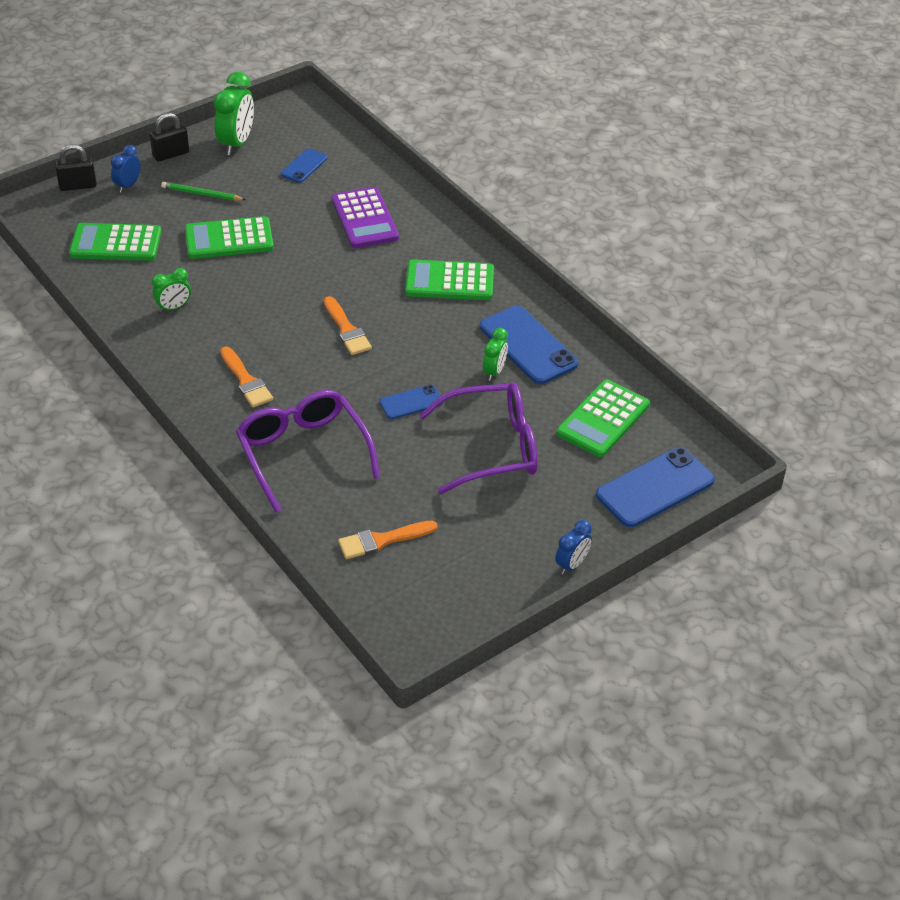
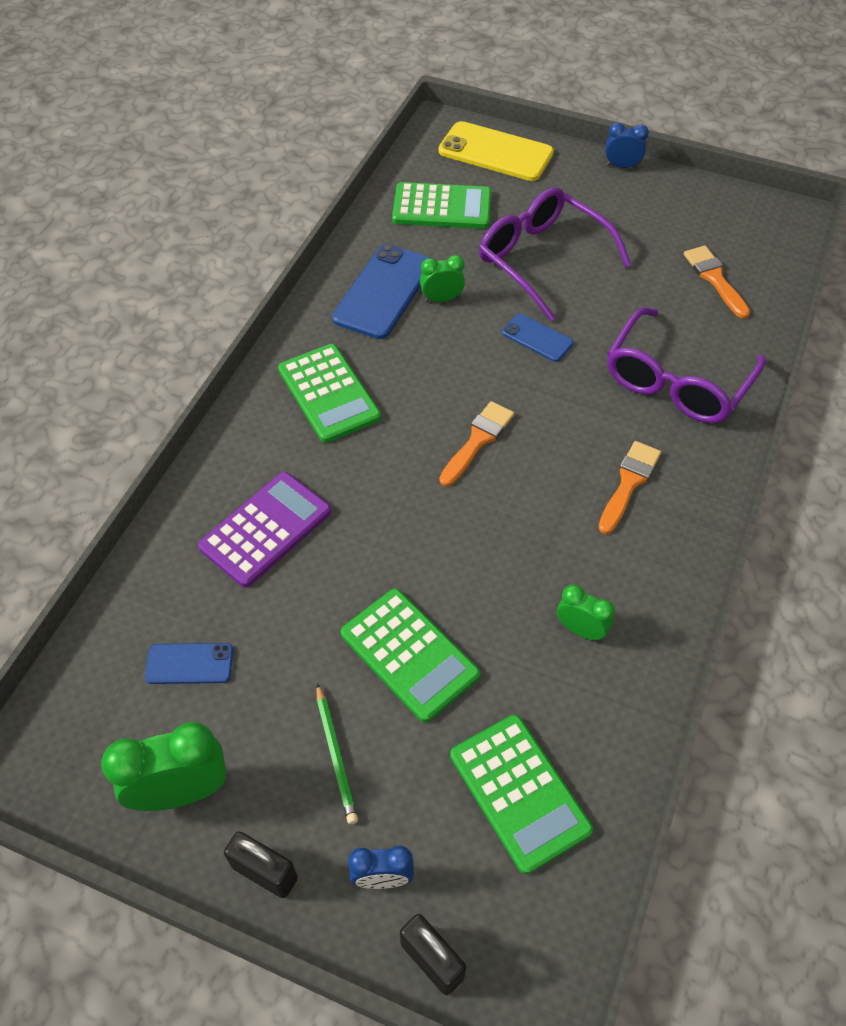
camera: 120 degrees left, 10 degrees up
(382, 540) = (714, 279): orange brush -> orange brush turned 150 degrees counterclockwise
(655, 488) = (495, 152): blue phone -> yellow phone

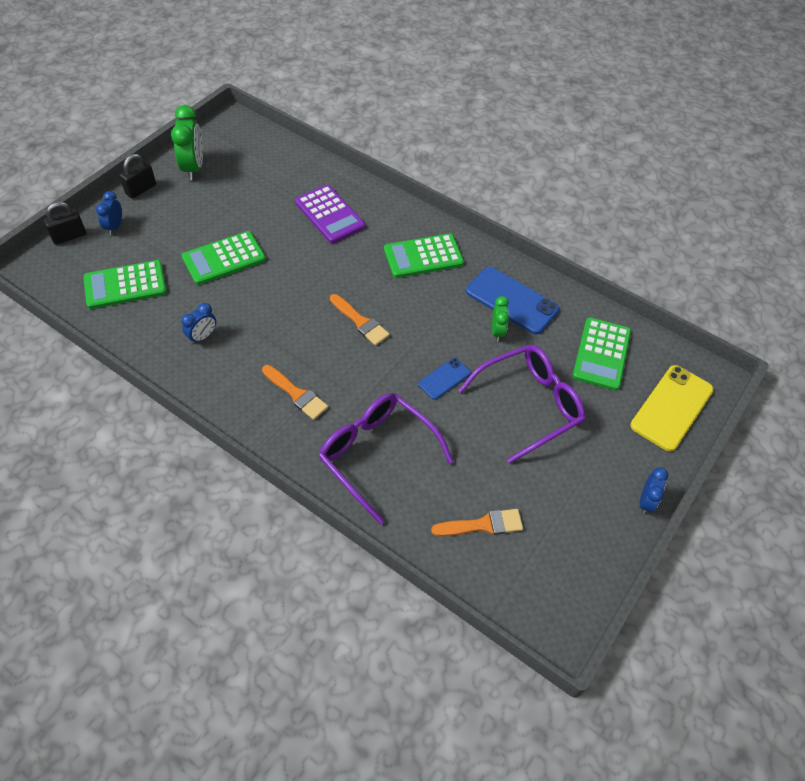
camera: 100 degrees right, 0 degrees up
(189, 664) = (259, 177): blue phone -> none
(336, 755) = (183, 221): green pencil -> none
(580, 630) = (203, 337): green clock -> blue clock

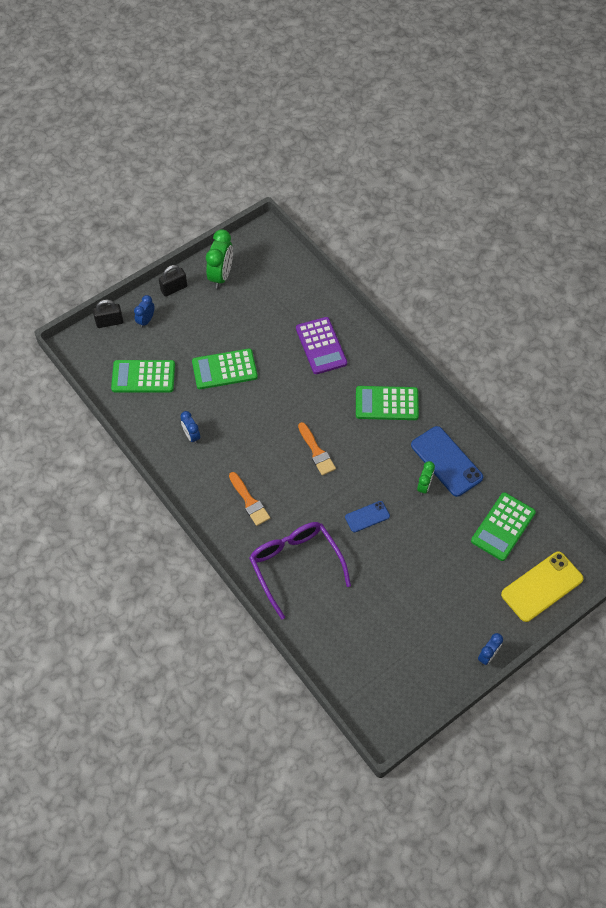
camera: 20 degrees right, 5 degrees up
(203, 337) = (191, 436): blue clock -> blue clock turned 90 degrees clockwise
(483, 525) = (356, 639): orange brush -> none
(529, 405) = (427, 555): purple glasses -> none

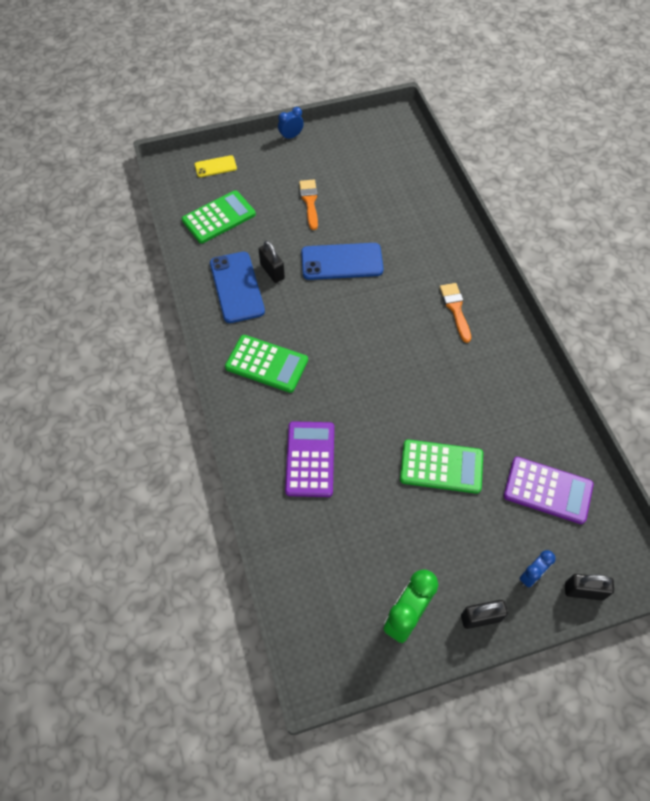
camera: 160 degrees left, 0 degrees up
(143, 377) = (547, 490): green calculator -> purple calculator
(191, 436) = (502, 396): blue clock -> none
(295, 565) = (428, 242): purple glasses -> none
(316, 452) = (366, 336): orange brush -> orange brush (309, 202)
(367, 517) = (341, 261): blue phone -> blue phone, size x1.84
(424, 486) = (272, 271): green clock -> black padlock
(542, 587) = (215, 166): yellow phone -> yellow phone, size x0.54

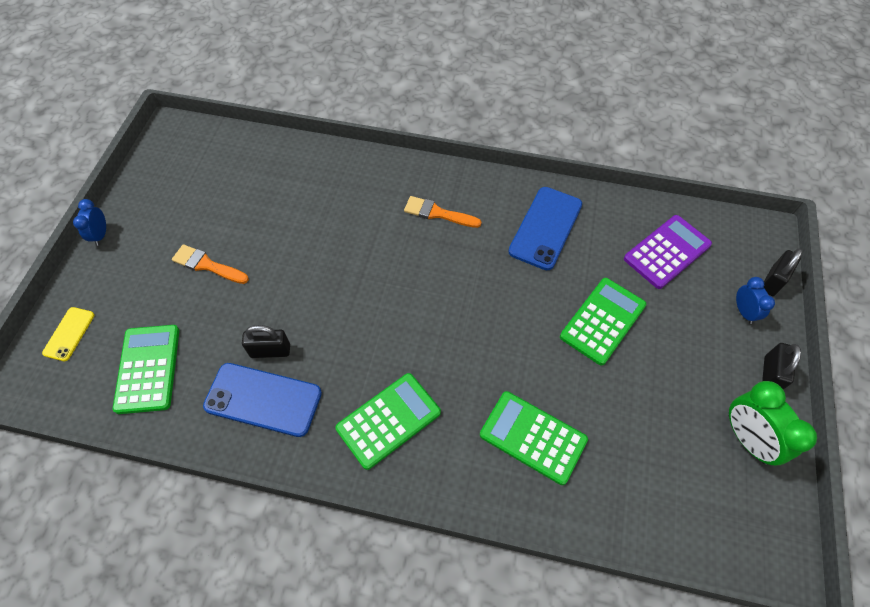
camera: 60 degrees left, 0 degrees up
(310, 459) = (533, 437): purple calculator -> green calculator
(341, 261) = (310, 277): blue phone -> blue phone (545, 228)

